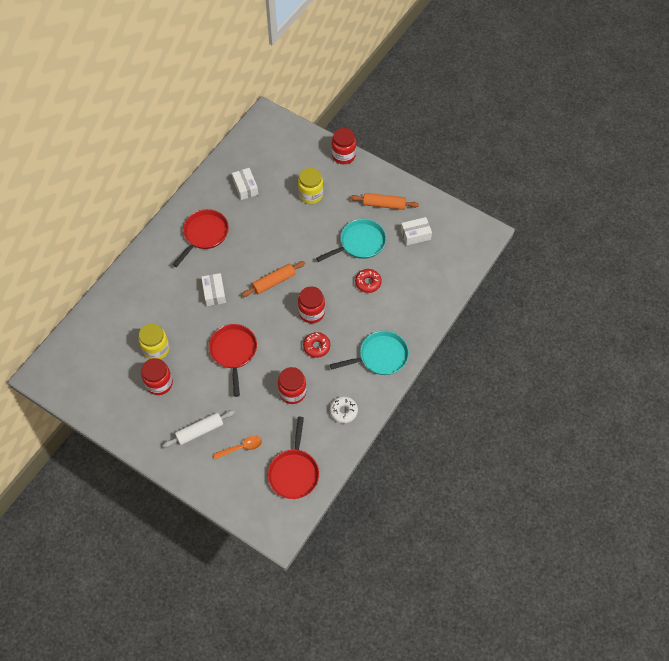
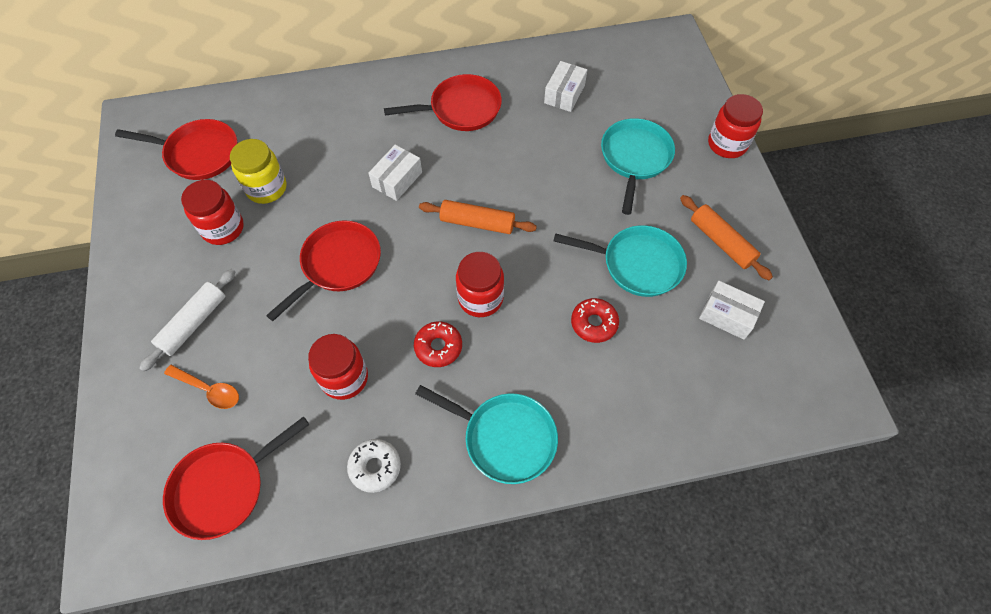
camera: 45 degrees right, 0 degrees up
(99, 362) = (198, 154): none -> red pan
(200, 431) = (193, 323): white rolling pin -> white rolling pin turned 75 degrees counterclockwise
(311, 195) = (634, 158): yellow jar -> turquoise pan

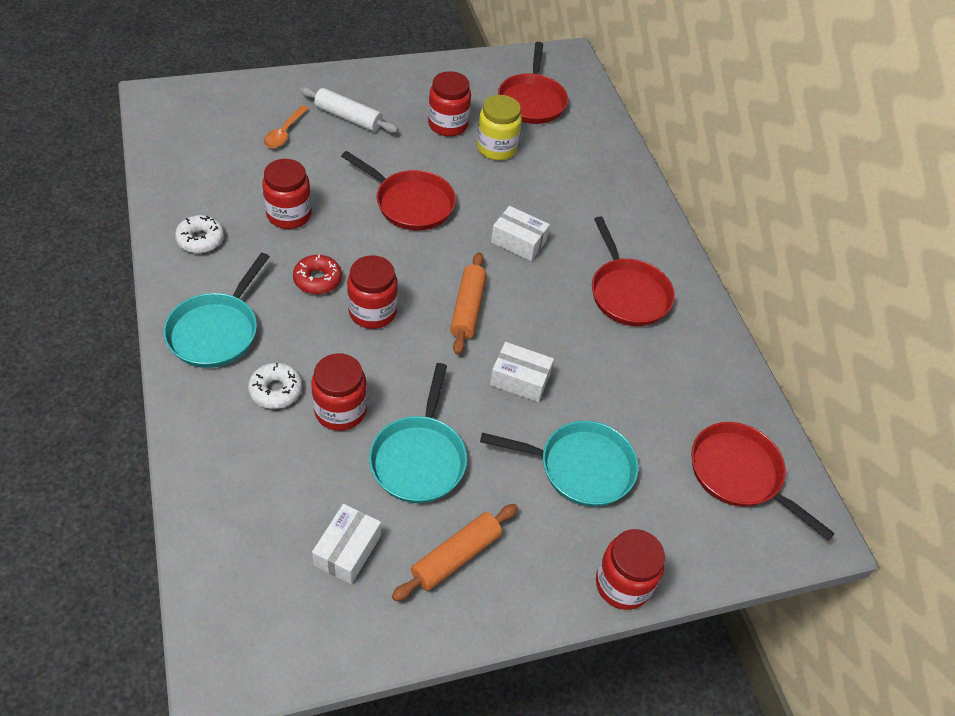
camera: 80 degrees right, 10 degrees down
(224, 487) = (197, 150): red pan -> red pan (740, 474)
(564, 94) = (674, 395): white box -> white box (520, 379)
(575, 377) = (276, 390): none -> white donut
(594, 323) = (340, 410): red donut -> red jar

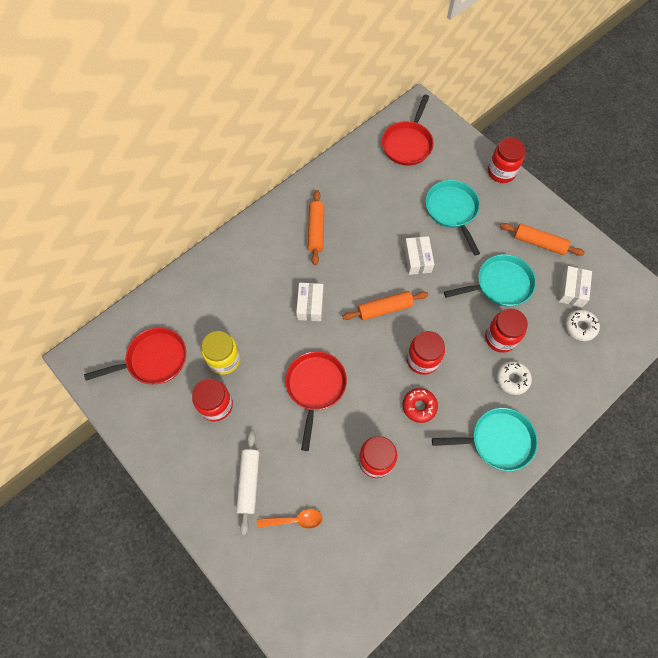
camera: 110 degrees left, 15 degrees up
(200, 239) = (435, 505): white donut -> white donut (580, 327)
(347, 550) = (571, 290): white box -> white box turned 75 degrees counterclockwise
(627, 293) = (316, 230): red pan -> orange rolling pin

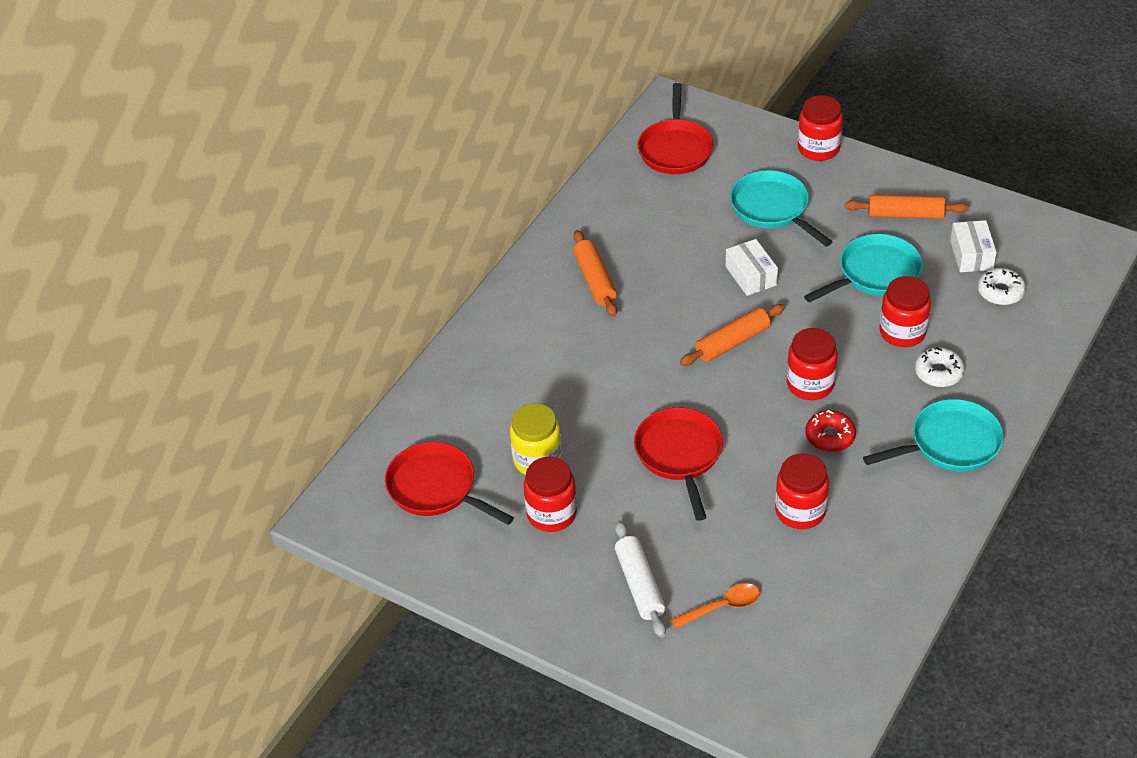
camera: 15 degrees left, 20 degrees down
(153, 360) = (436, 488): red pan -> red pan turned 105 degrees counterclockwise
(310, 305) = (628, 366): white box -> none

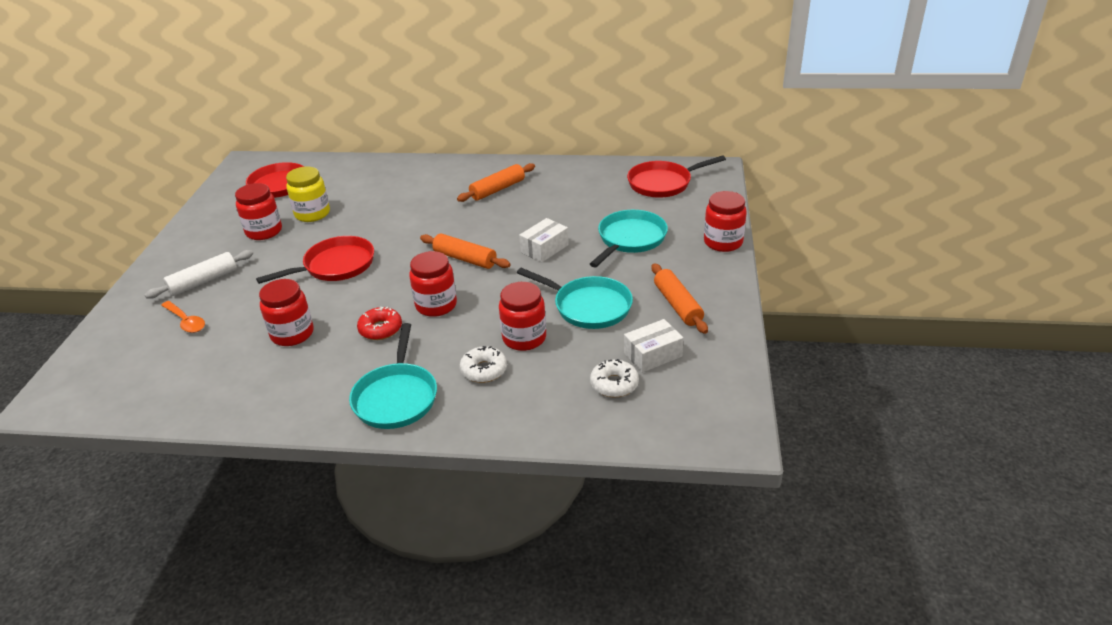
camera: 65 degrees right, 10 degrees down
(949, 444) = (396, 397): turquoise pan -> turquoise pan turned 45 degrees clockwise

